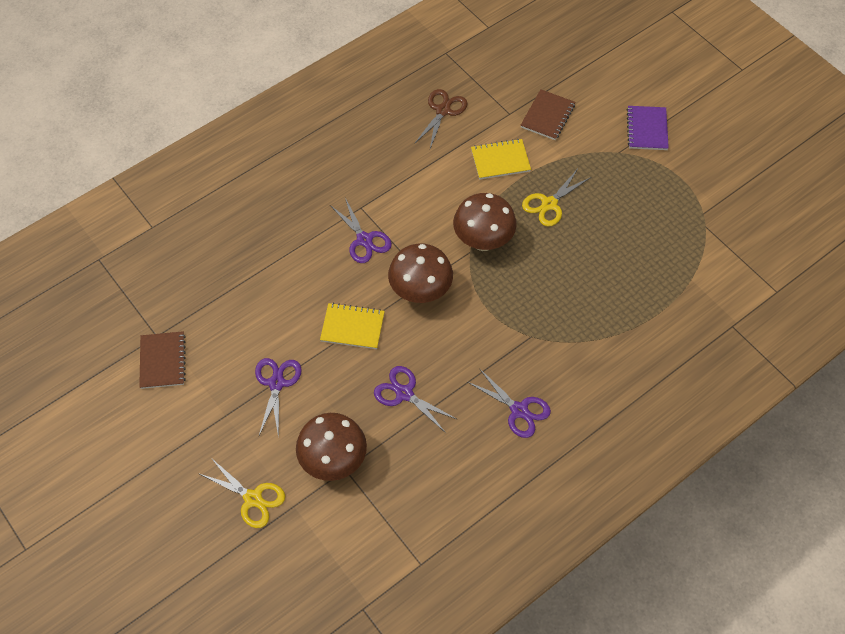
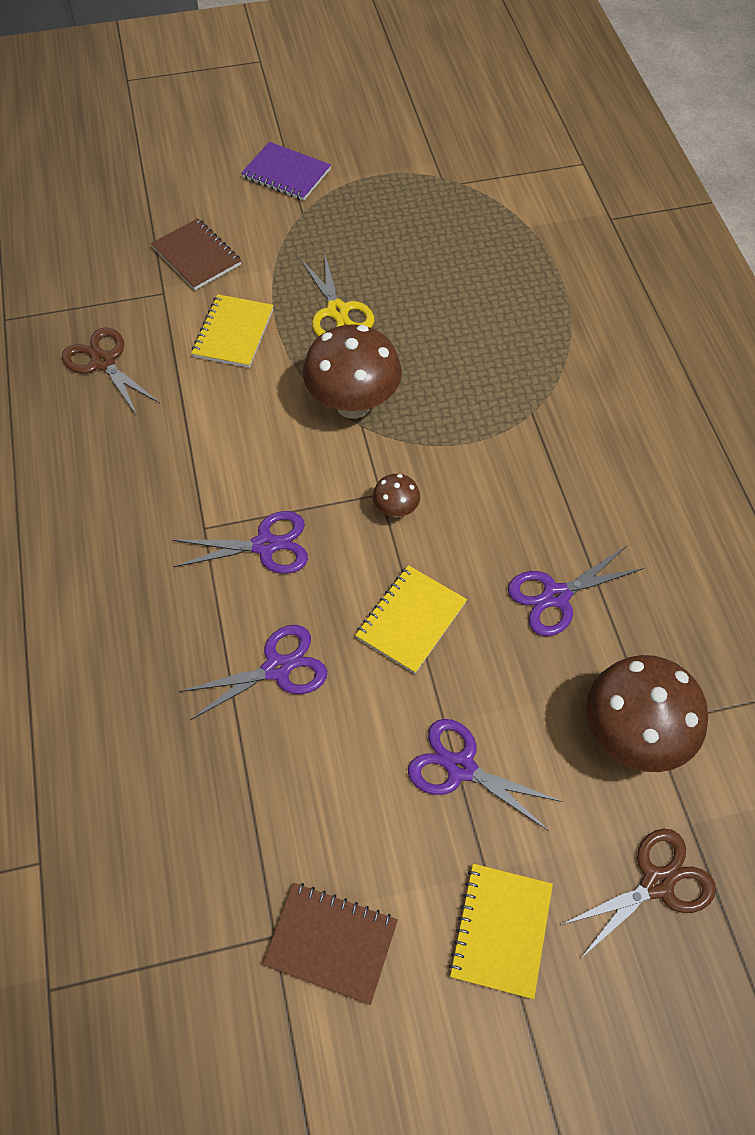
camera: 65 degrees left, 0 degrees up
(198, 433) = (501, 930): none -> yellow notebook
(253, 498) = (657, 883): yellow scissors -> brown scissors
(420, 292) = (396, 510): brown mushroom -> brown mushroom, size x0.46
(519, 410) = (639, 471): purple scissors -> purple scissors (277, 668)

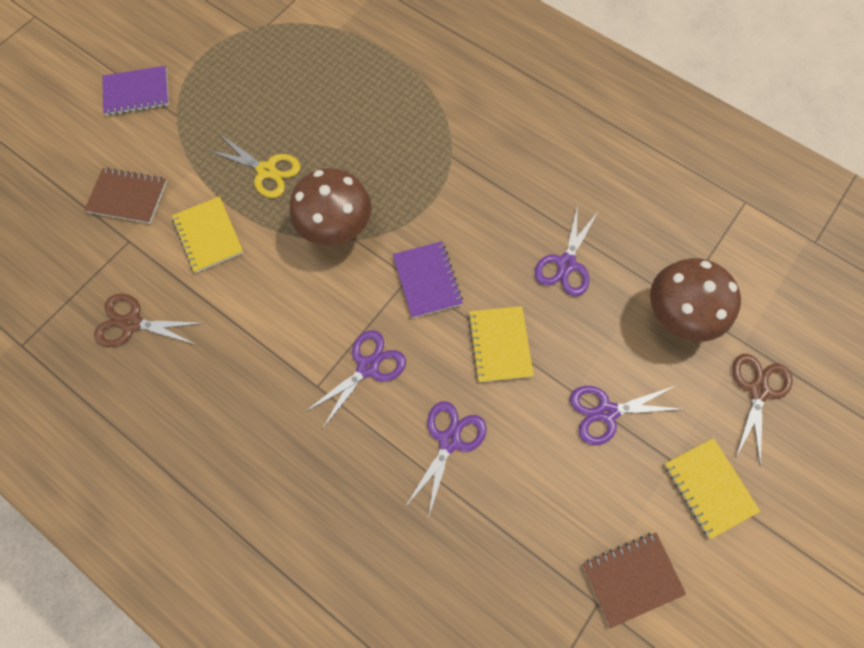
camera: 40 degrees left, 10 degrees up
(396, 510) = (427, 280): brown mushroom -> purple notebook

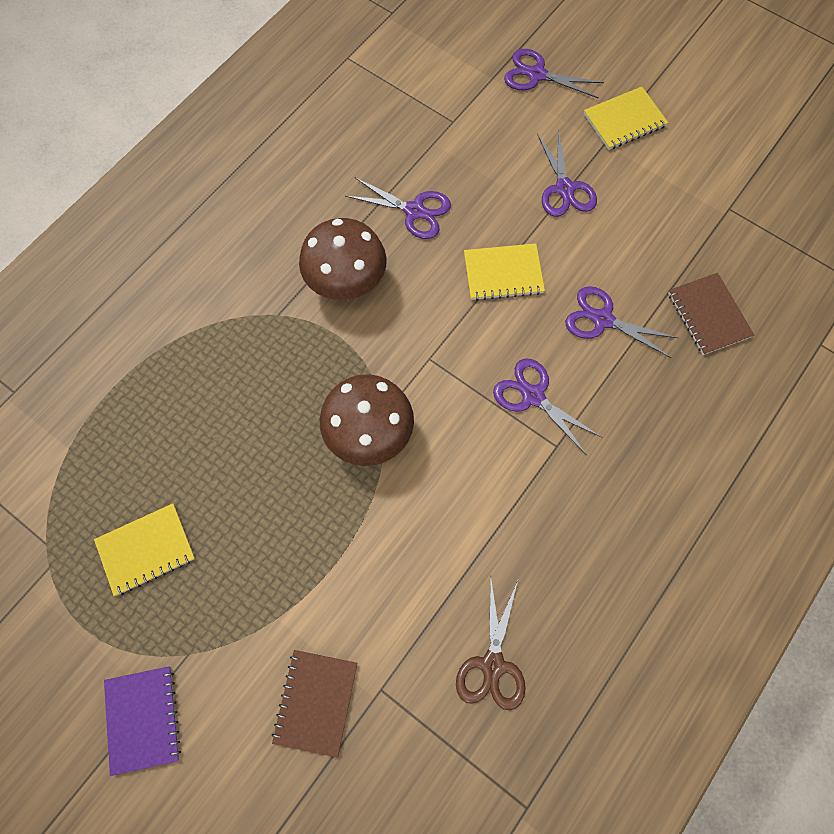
camera: 90 degrees left, 0 degrees up
(208, 235) = (375, 585): yellow notebook -> yellow notebook (146, 550)
(267, 171) = (285, 523): yellow scissors -> none
(427, 280) = (433, 339): purple notebook -> none
(631, 578) = (705, 182): brown notebook -> brown notebook (708, 315)
(676, 316) = (468, 126): brown mushroom -> brown mushroom (346, 284)
(758, 390) = (536, 75): brown scissors -> purple scissors

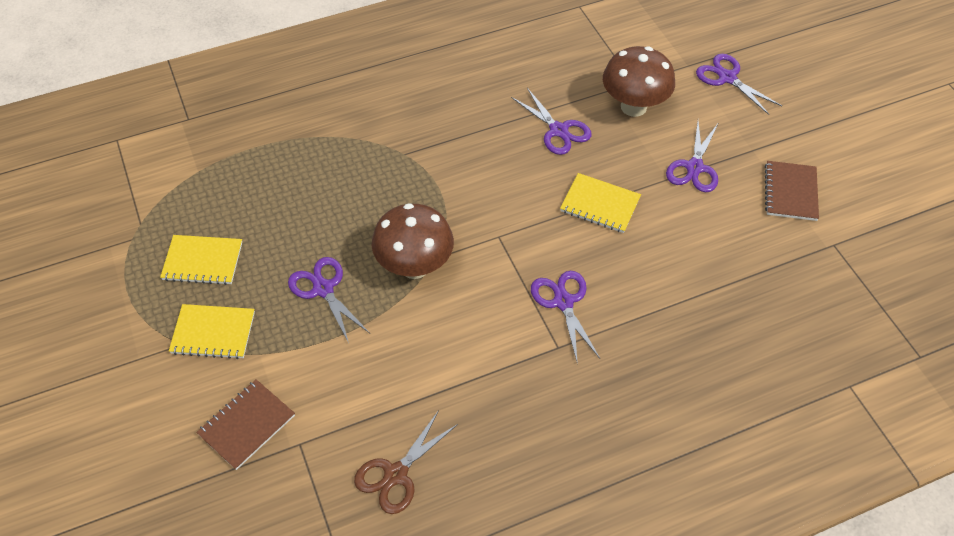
camera: 30 degrees right, 15 degrees down
(143, 719) = (122, 369): purple notebook -> none
(346, 284) = (470, 156): brown mushroom -> brown mushroom (633, 107)
(602, 320) = (661, 275): purple scissors -> purple scissors (323, 289)
(624, 120) = (782, 140): yellow notebook -> yellow notebook (213, 333)
(708, 315) = (758, 315): brown notebook -> brown notebook (790, 192)

